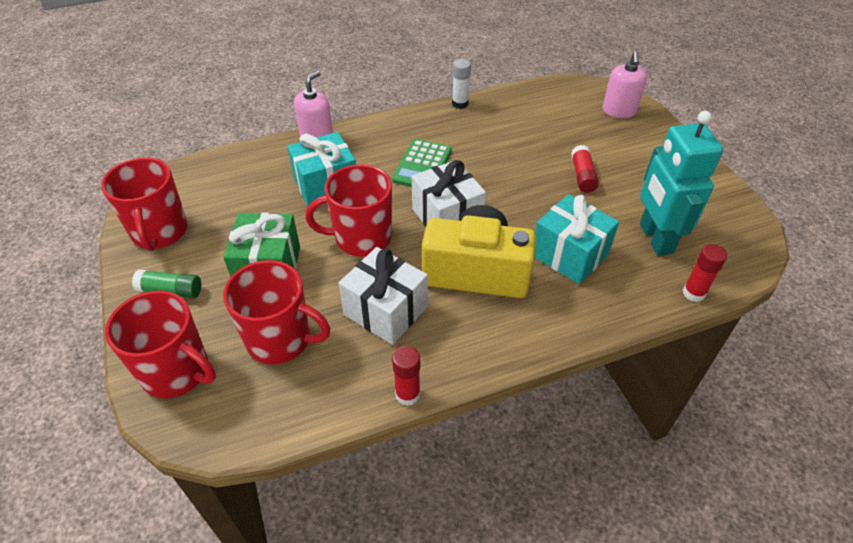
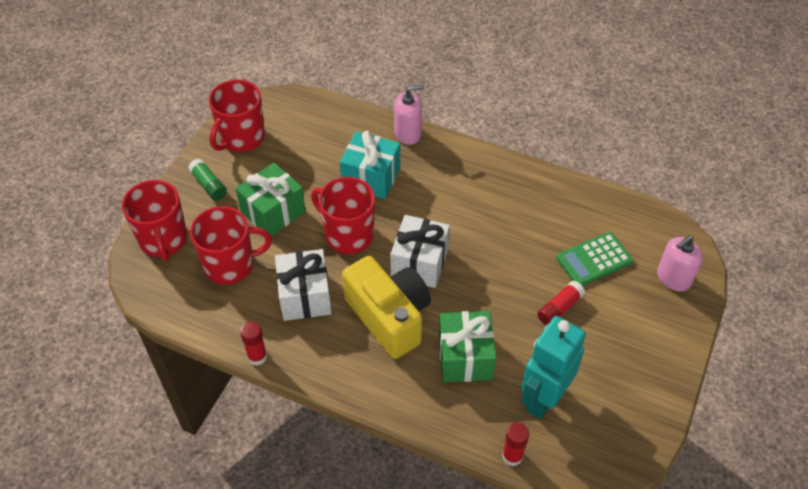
camera: 45 degrees right, 5 degrees up
(280, 339) = (230, 265): red mug -> red mug turned 75 degrees counterclockwise
(422, 165) = (453, 209): green calculator -> green calculator (594, 260)
(460, 104) = (547, 176): white glue stick -> none
(569, 255) = (465, 357): turquoise gift -> green gift

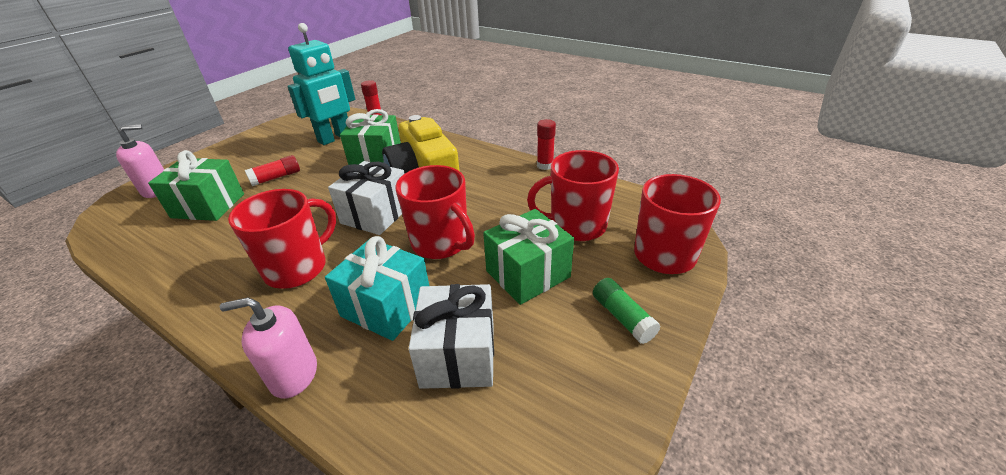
camera: 170 degrees left, 15 degrees down
(241, 138) = (581, 398): red mug -> red mug (297, 268)
(305, 296) = (499, 198): white gift -> white gift (458, 354)
(594, 260) = (208, 206): green calculator -> green gift

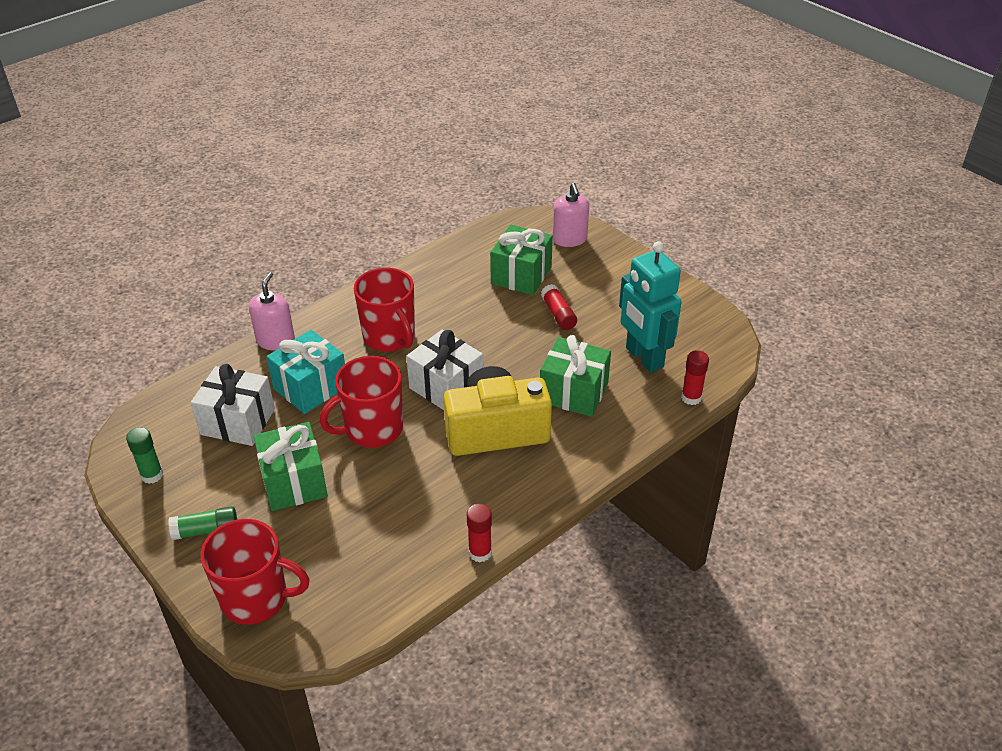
camera: 105 degrees right, 5 degrees up
(576, 226) = (341, 542): red mug -> none
(580, 410) = (152, 475): none -> green glue stick

